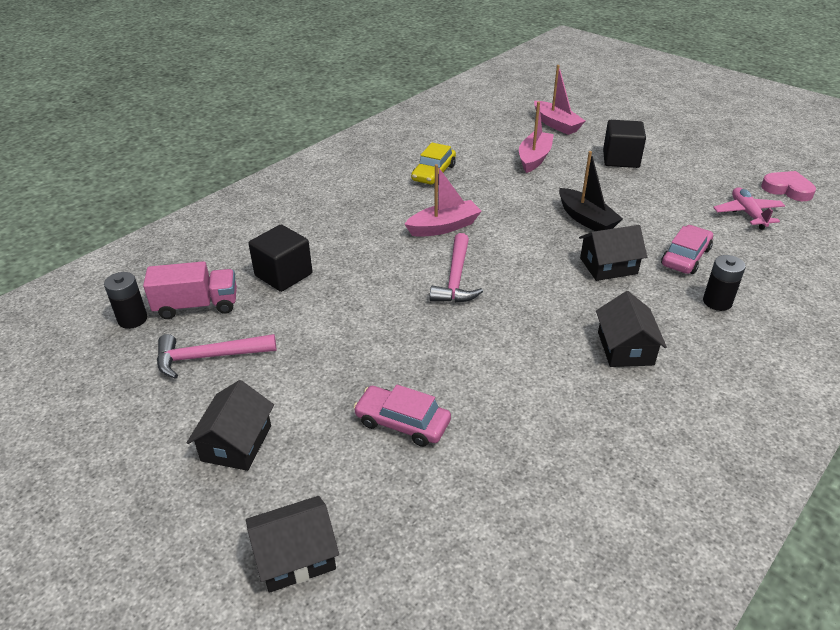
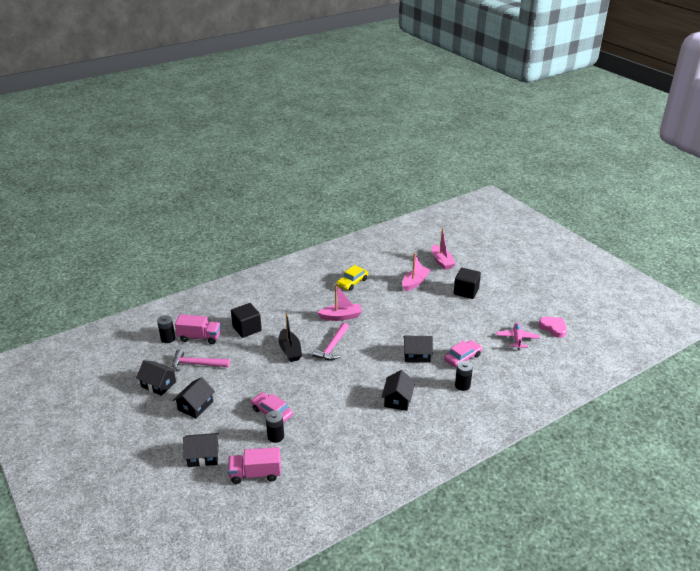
camera: 15 degrees right, 5 degrees down
(140, 414) = (158, 384): none -> black house
(431, 571) = (255, 474): none -> pink truck
(434, 473) = (275, 436): none -> black battery
(586, 219) = (421, 326): black boat -> black boat (290, 350)

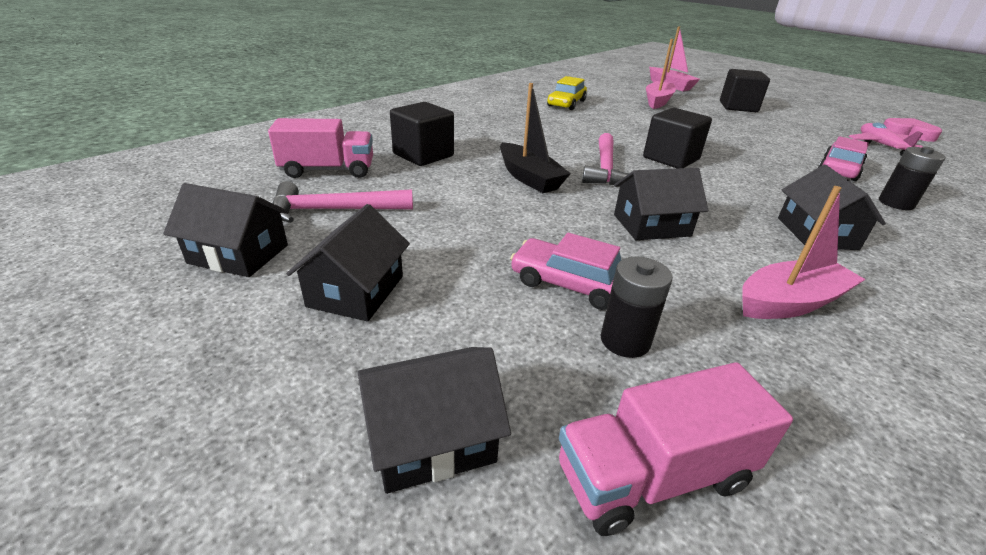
camera: 15 degrees left, 0 degrees up
(168, 339) = (255, 176): black battery -> none
(341, 316) = (584, 135): pink boat -> pink boat (790, 302)
(374, 341) = (671, 158): none -> black cube
(417, 355) = (762, 170): black house -> black house (651, 225)

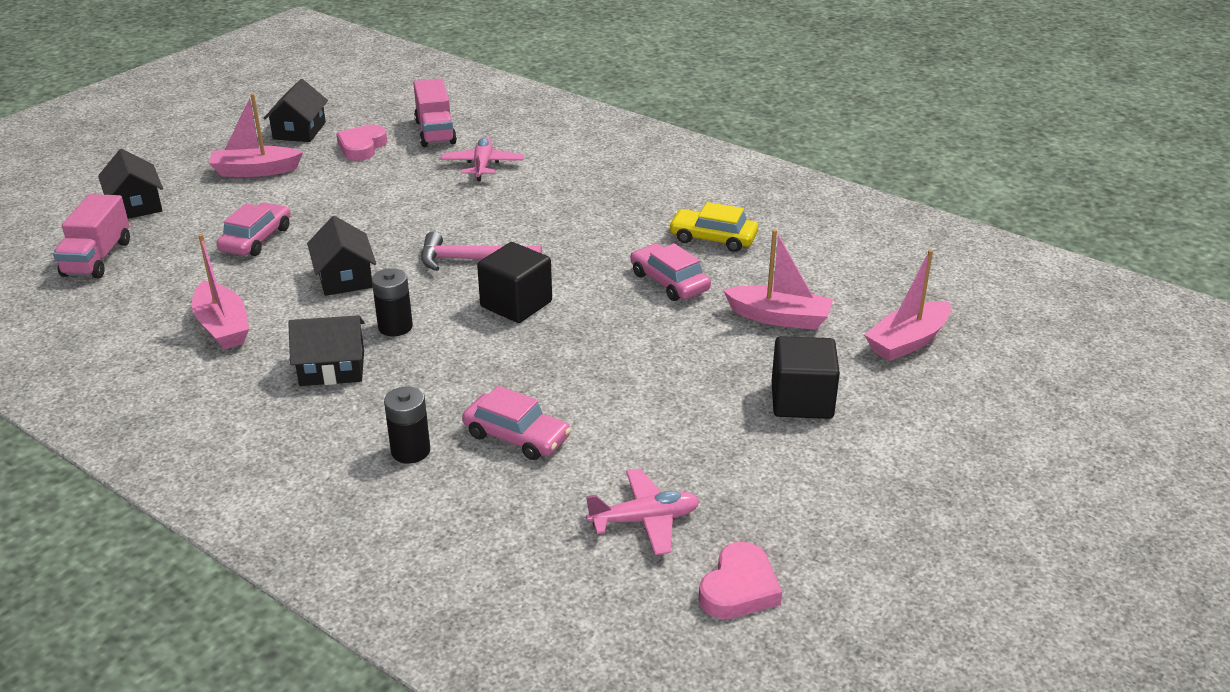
camera: 85 degrees right, 0 degrees up
(334, 210) = (362, 147): pink hammer -> pink heart
(356, 291) = (255, 171): black house -> pink boat
(423, 155) = (482, 165): black cube -> pink plane
(529, 178) = (438, 219): black boat -> none
(624, 117) = (669, 282): none -> pink car
(625, 340) = (193, 256): black battery -> black battery (395, 327)
(653, 475) = (97, 258): pink truck -> pink truck turned 150 degrees counterclockwise

